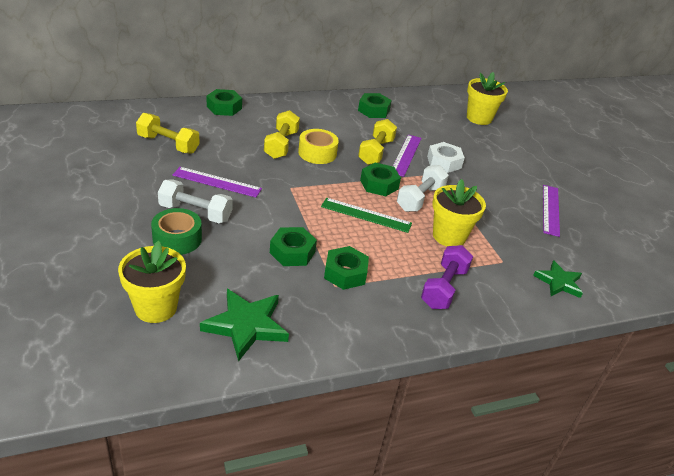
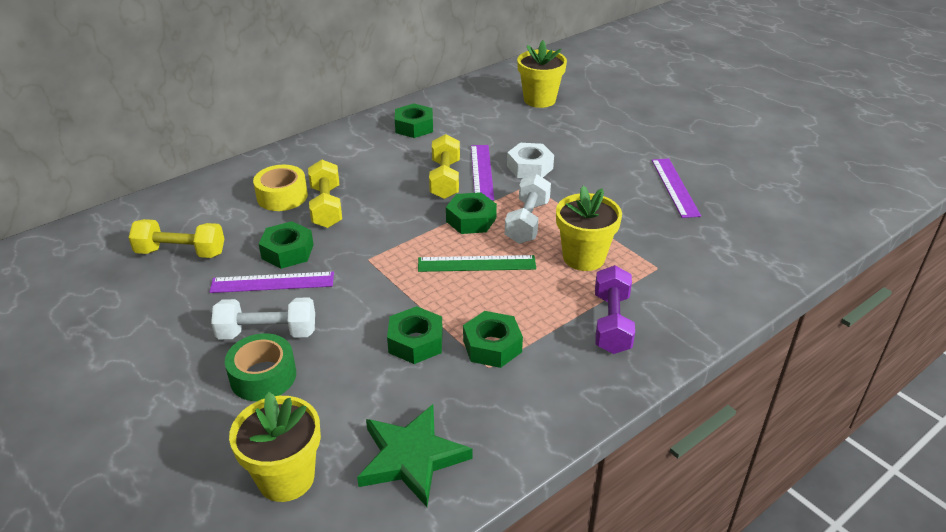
camera: 15 degrees left, 0 degrees up
(224, 107) = (227, 180): green nut -> green nut (287, 251)
(317, 153) = (376, 203): yellow tape -> yellow tape (282, 196)
(558, 282) = (728, 271): green star -> none

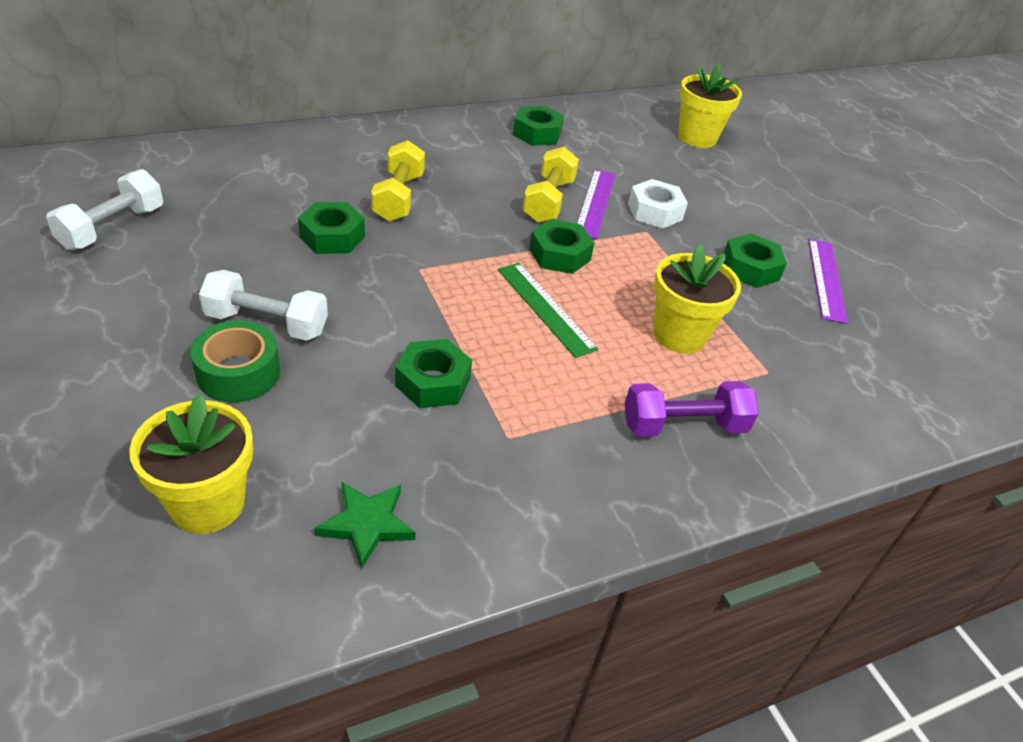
camera: 10 degrees right, 5 degrees up
(181, 252) = (215, 207): yellow dumbbell -> none
(272, 283) = (299, 267): purple ruler -> none
(282, 196) = (354, 173): yellow tape -> none
(412, 458) = (367, 524): green star -> green star, size x0.66
(476, 264) = (545, 308): green ruler -> green ruler turned 45 degrees clockwise
(492, 346) = (523, 413): green nut -> green nut (750, 268)
(527, 222) = (626, 274): white dumbbell -> white dumbbell (112, 228)
(611, 323) = (683, 426): purple dumbbell -> purple dumbbell turned 60 degrees clockwise

